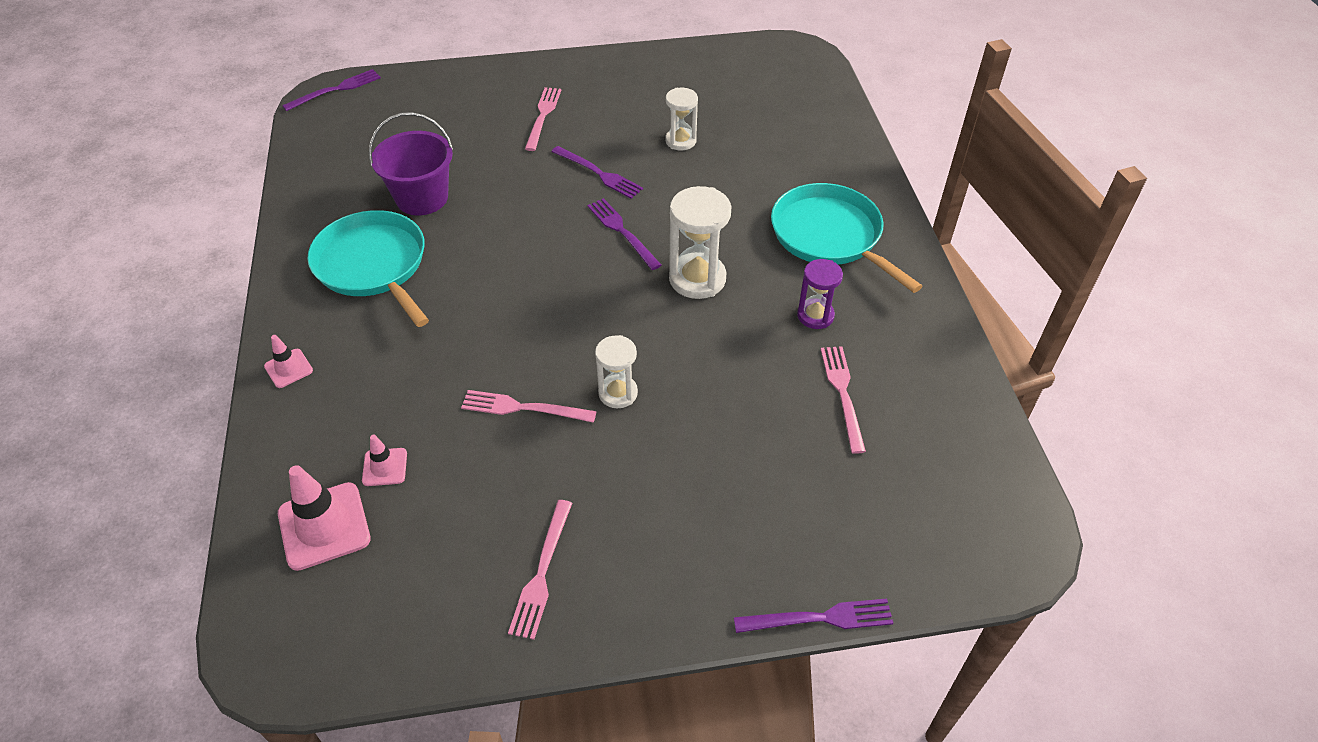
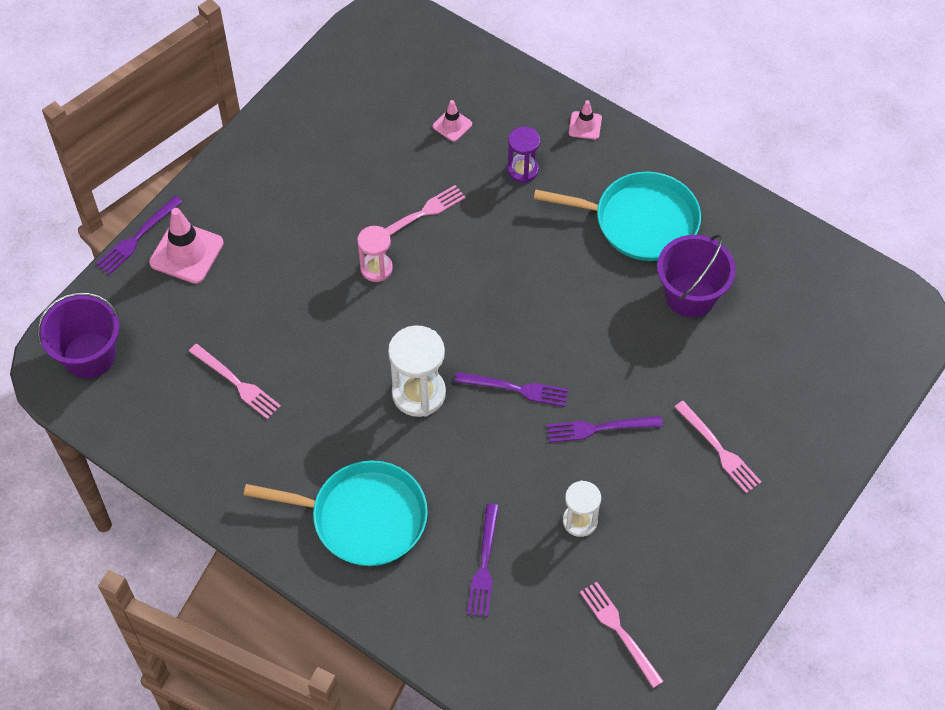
camera: 135 degrees right, 10 degrees up
(324, 526) = (441, 78): pink traffic cone -> pink traffic cone (186, 253)
(336, 90) = (910, 330): purple fork -> purple fork (484, 565)
(542, 573) = (303, 146): pink fork -> pink fork (619, 631)
(618, 393) = (376, 268): white hourglass -> pink hourglass
(815, 316) = (308, 431): purple hourglass -> purple hourglass (522, 170)
(972, 526) = (89, 355): none -> purple bucket

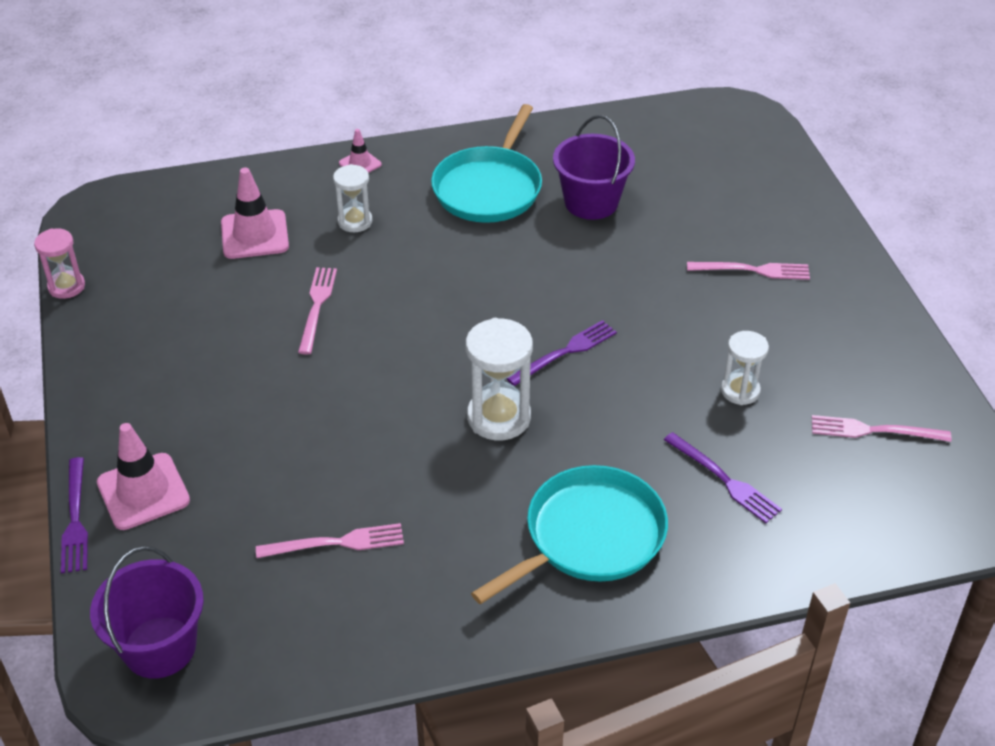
camera: 50 degrees left, 15 degrees down
(376, 268) = (335, 367): pink hourglass -> pink hourglass (66, 286)
(452, 125) = (254, 235): pink traffic cone -> pink traffic cone, size x1.84
(522, 170) = (355, 221): purple hourglass -> white hourglass
(599, 428) = (660, 325): purple fork -> none
(640, 221) = (489, 188): turquoise pan -> turquoise pan turned 150 degrees clockwise

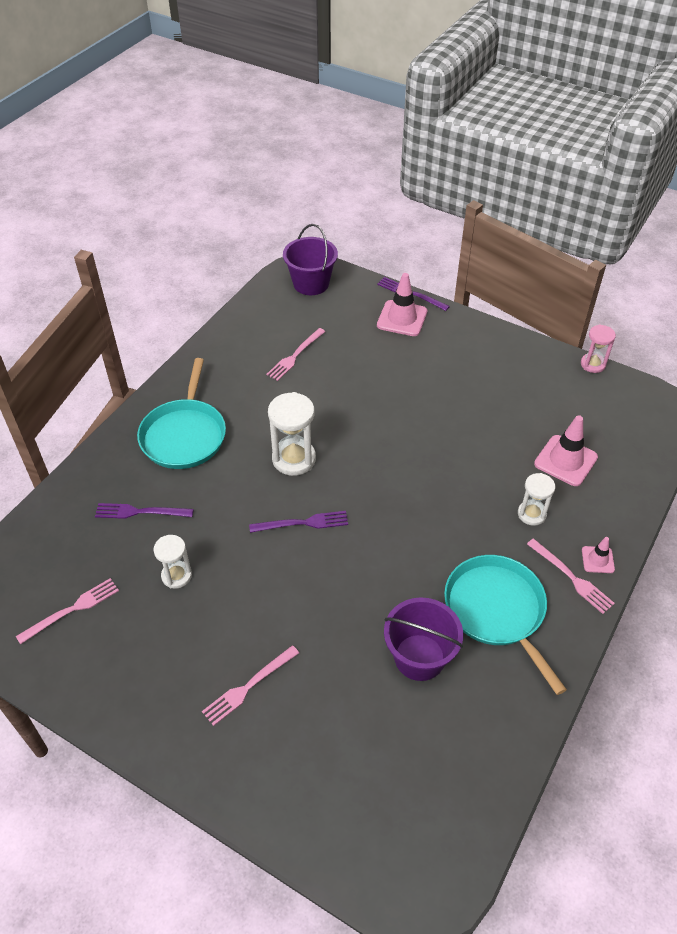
camera: 135 degrees right, 5 degrees up
(317, 306) = (466, 447): pink fork -> pink fork (571, 578)
(565, 352) = (303, 523): purple fork -> purple fork turned 105 degrees counterclockwise

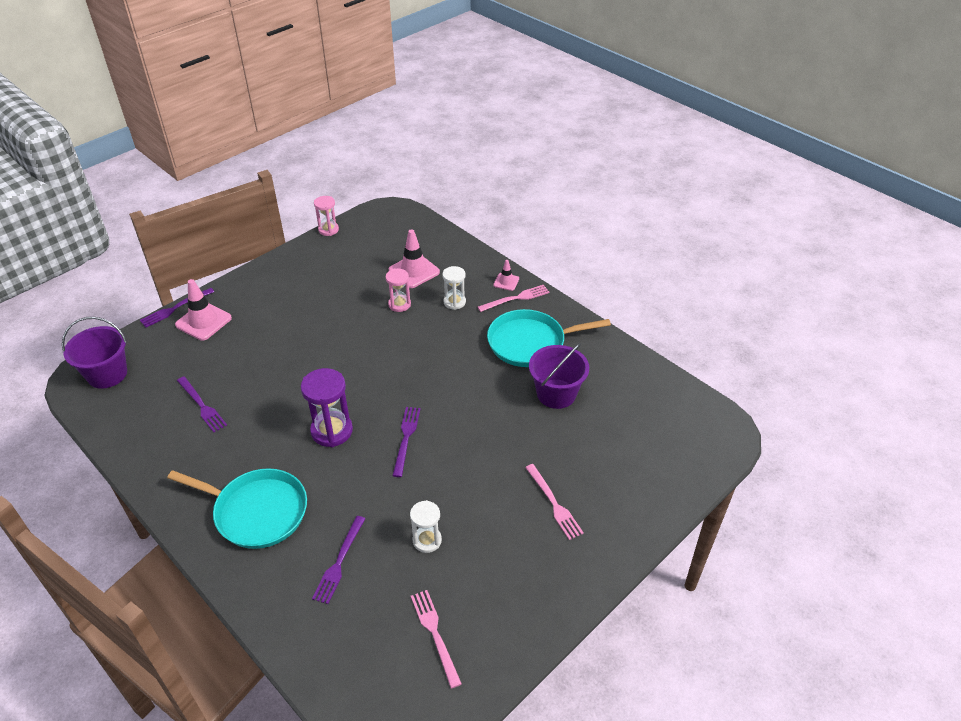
camera: 75 degrees left, 5 degrees down
(294, 459) = (332, 431): white hourglass -> purple hourglass
(295, 356) = (202, 406): pink fork -> purple fork
(501, 463) = (399, 304): none -> pink hourglass

